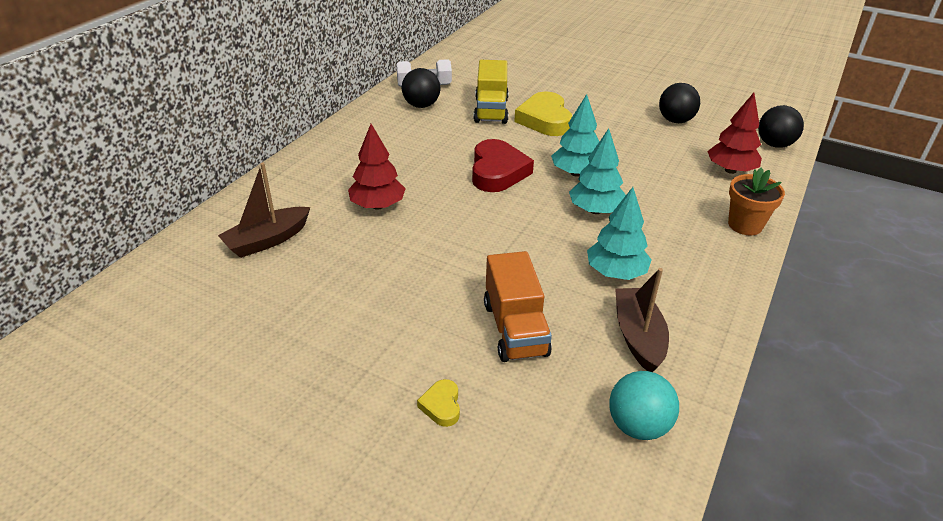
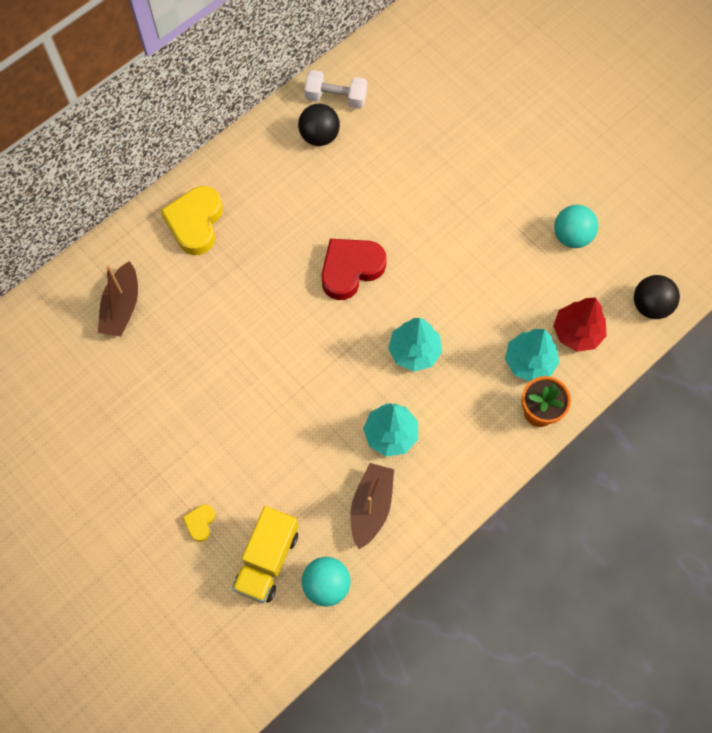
camera: 20 degrees right, 30 degrees up
(267, 240) = (122, 307): brown boat -> brown boat turned 60 degrees counterclockwise
(377, 205) = (225, 287): red tree -> none
(491, 110) = (387, 164): yellow truck -> yellow truck (267, 560)
(497, 172) = (350, 269): red heart -> red heart turned 150 degrees counterclockwise
(515, 329) = (281, 469): orange truck -> none
(544, 120) = (435, 197): yellow heart -> yellow heart (195, 223)
(576, 173) = (423, 293): turquoise tree -> turquoise tree (529, 362)
(675, 120) = (571, 236): black ball -> turquoise ball

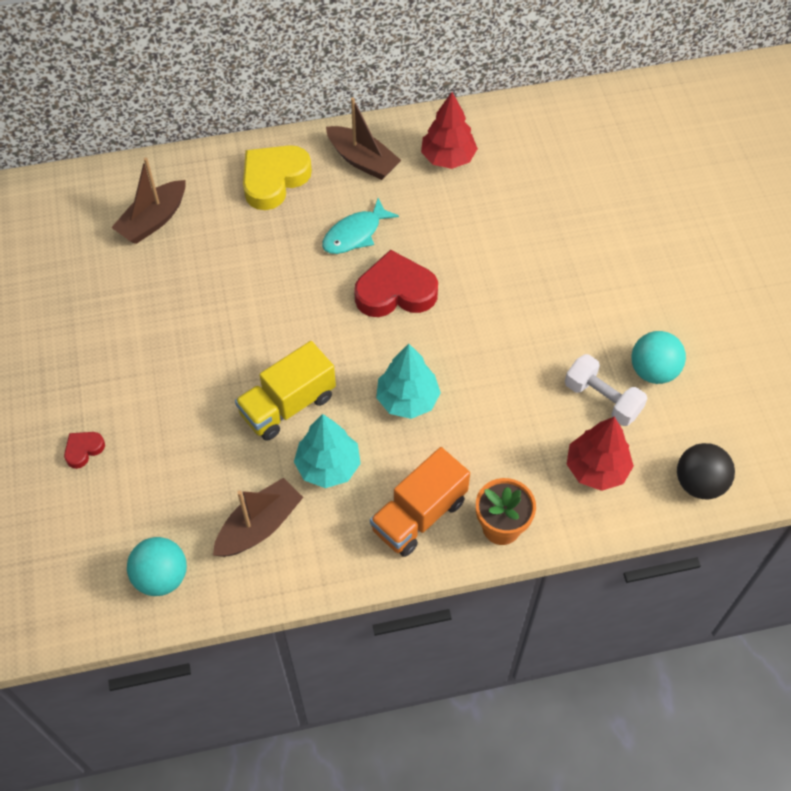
camera: 30 degrees right, 10 degrees down
(200, 523) = (83, 450): yellow heart -> red heart
(254, 171) = (362, 160): none -> brown boat
(267, 560) = (121, 520): yellow truck -> yellow truck (288, 405)
(289, 237) = (355, 234): none -> turquoise fish
(319, 136) = (448, 158): black ball -> red tree
(336, 98) = (488, 132): white dumbbell -> white dumbbell (602, 399)
(478, 435) = (419, 515): none -> orange truck
(529, 362) = (524, 471): turquoise tree -> none

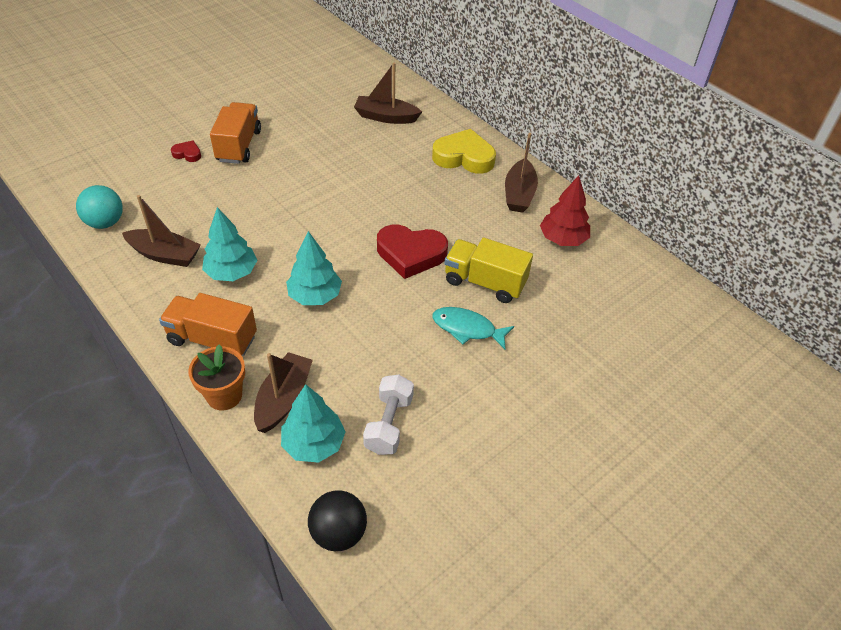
camera: 60 degrees right, 10 degrees down
(105, 389) = (239, 146): none -> orange truck
(288, 405) = (273, 233): yellow truck -> yellow truck (485, 282)
(355, 234) = (448, 214): turquoise fish -> turquoise fish (467, 328)
(395, 291) = (410, 254): red heart -> red heart turned 135 degrees clockwise
(531, 475) = (283, 399): none -> brown boat
(596, 469) = (313, 444): red tree -> turquoise tree
(653, 371) = (443, 453): turquoise ball -> none

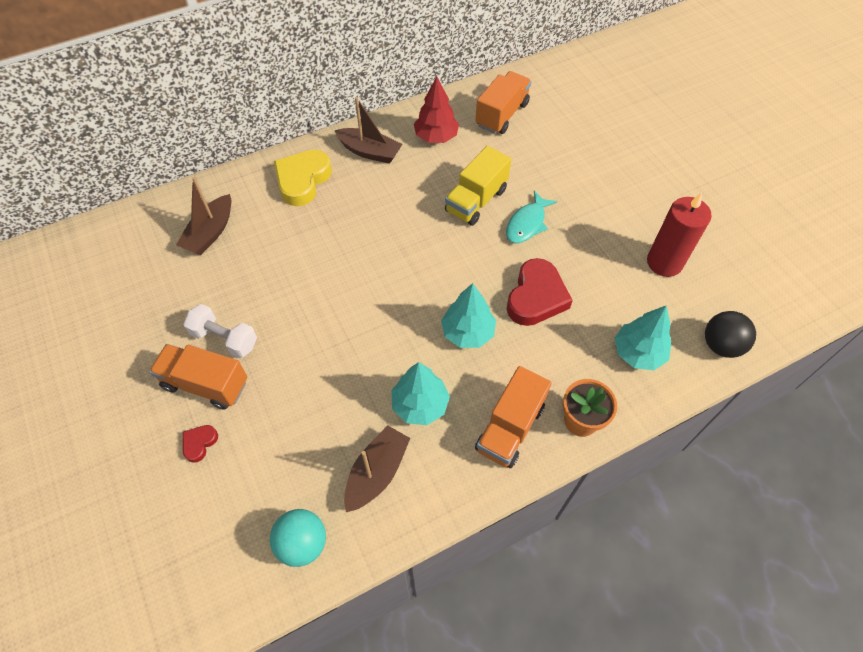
camera: 75 degrees left, 10 degrees up
(283, 399) = (589, 371): brown boat -> none
(388, 424) = (621, 296): white dumbbell -> white dumbbell (224, 339)
(410, 254) = (429, 247): red heart -> red heart (536, 297)
(450, 467) = (664, 262): none -> red candle
(625, 290) = (502, 115): none -> orange truck

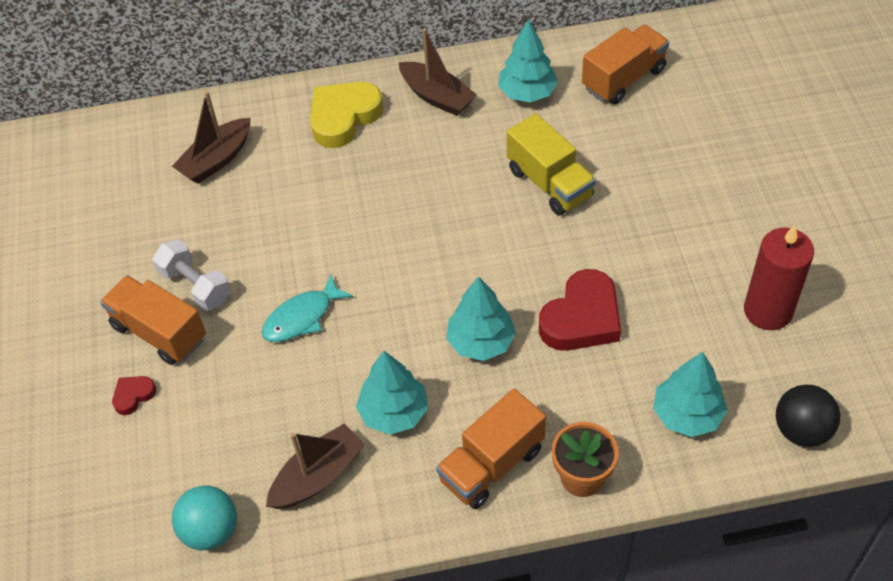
camera: 20 degrees right, 5 degrees down
(436, 137) = (527, 93): red tree -> turquoise tree
(476, 200) = (549, 183): yellow truck -> yellow truck turned 90 degrees counterclockwise
(527, 224) = (604, 225): turquoise fish -> turquoise fish (302, 317)

